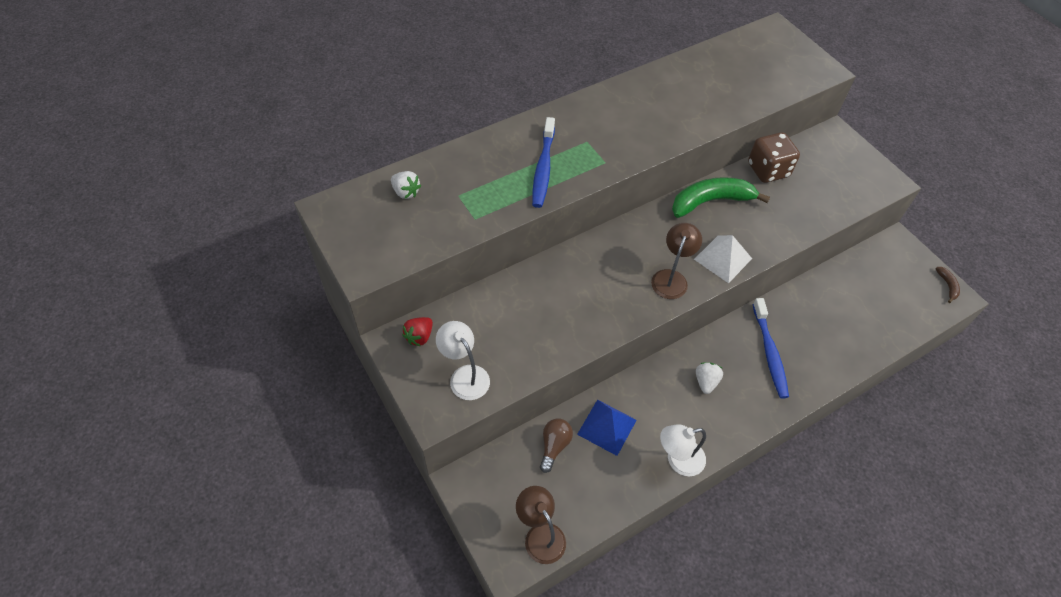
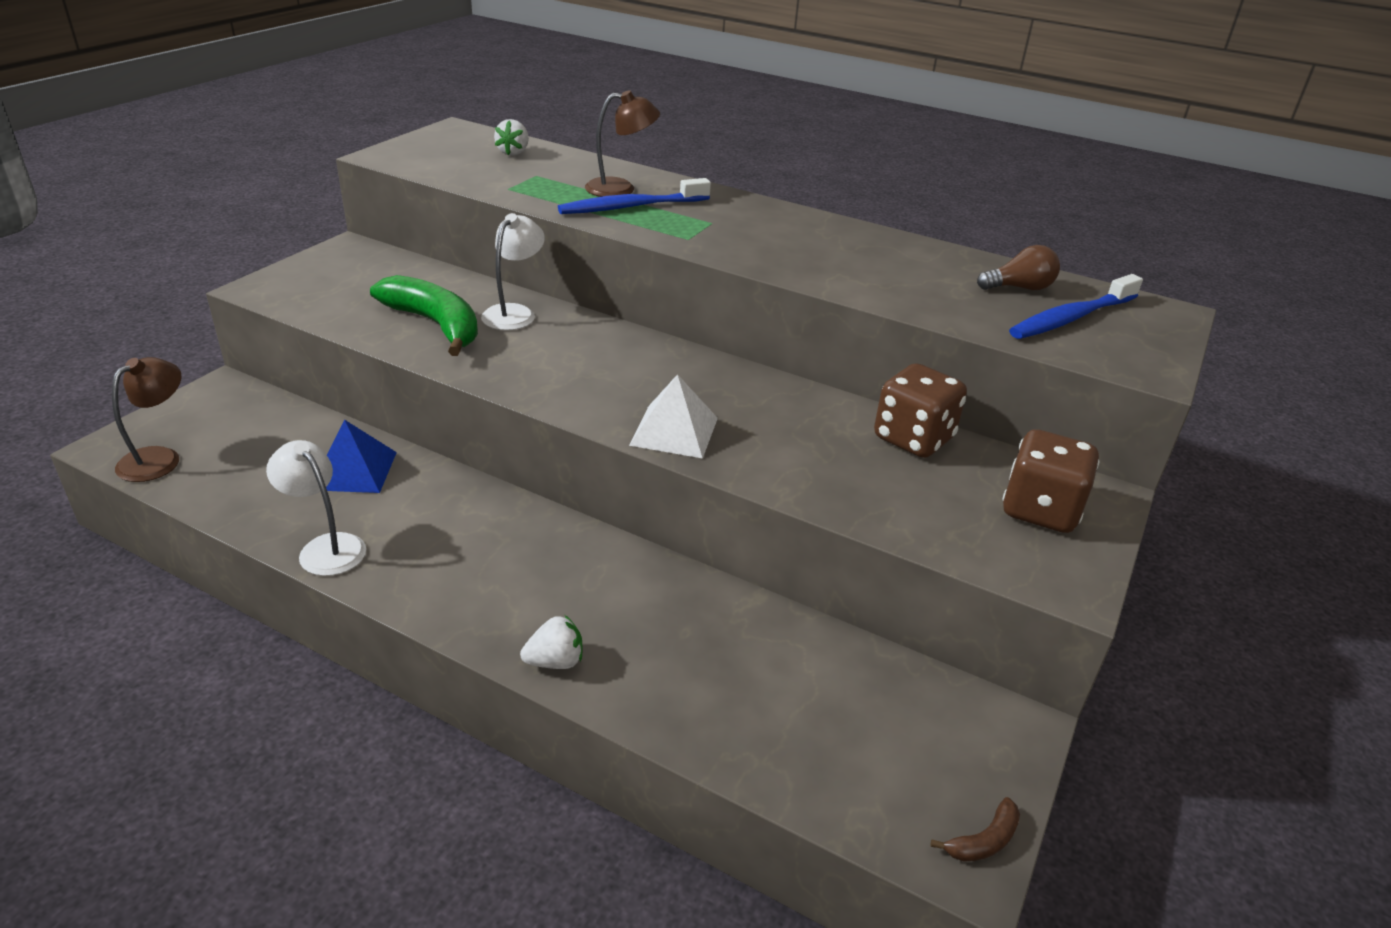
camera: 60 degrees right, 20 degrees down
(419, 337) = (365, 257): red strawberry -> none
(465, 376) = (324, 292): white lamp -> white lamp (514, 313)
(554, 446) = (302, 436): brown light bulb -> brown light bulb (1019, 288)
(671, 278) = (594, 395): brown lamp -> brown lamp (621, 189)
(706, 382) = (487, 542): white strawberry -> white strawberry (555, 661)
(710, 202) = (780, 399): green banana -> green banana (435, 324)
(769, 352) = (594, 599): blue toothbrush -> blue toothbrush (1072, 318)
(838, 160) = (1040, 510): none -> brown dice

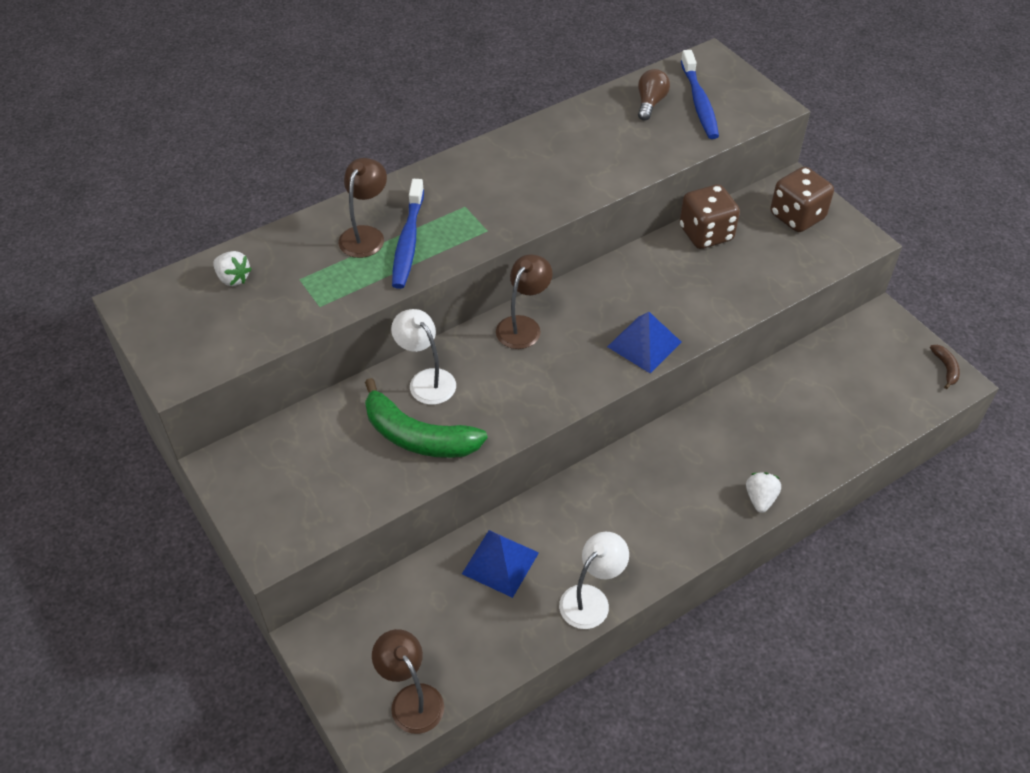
camera: 60 degrees left, 15 degrees up
(325, 547) = (591, 599): white lamp -> white lamp turned 150 degrees clockwise
(435, 324) = (418, 436): green banana -> green banana turned 135 degrees counterclockwise
(635, 348) = (523, 326): none -> brown lamp
(674, 431) = (644, 344): white pyramid -> blue pyramid

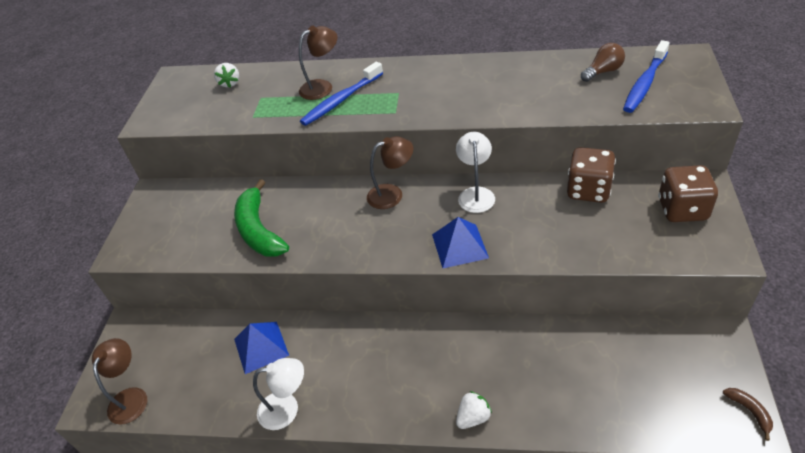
camera: 45 degrees right, 5 degrees down
(426, 380) = (300, 199): white lamp -> white lamp (476, 194)
(945, 368) = (749, 411): brown banana -> brown banana turned 60 degrees counterclockwise

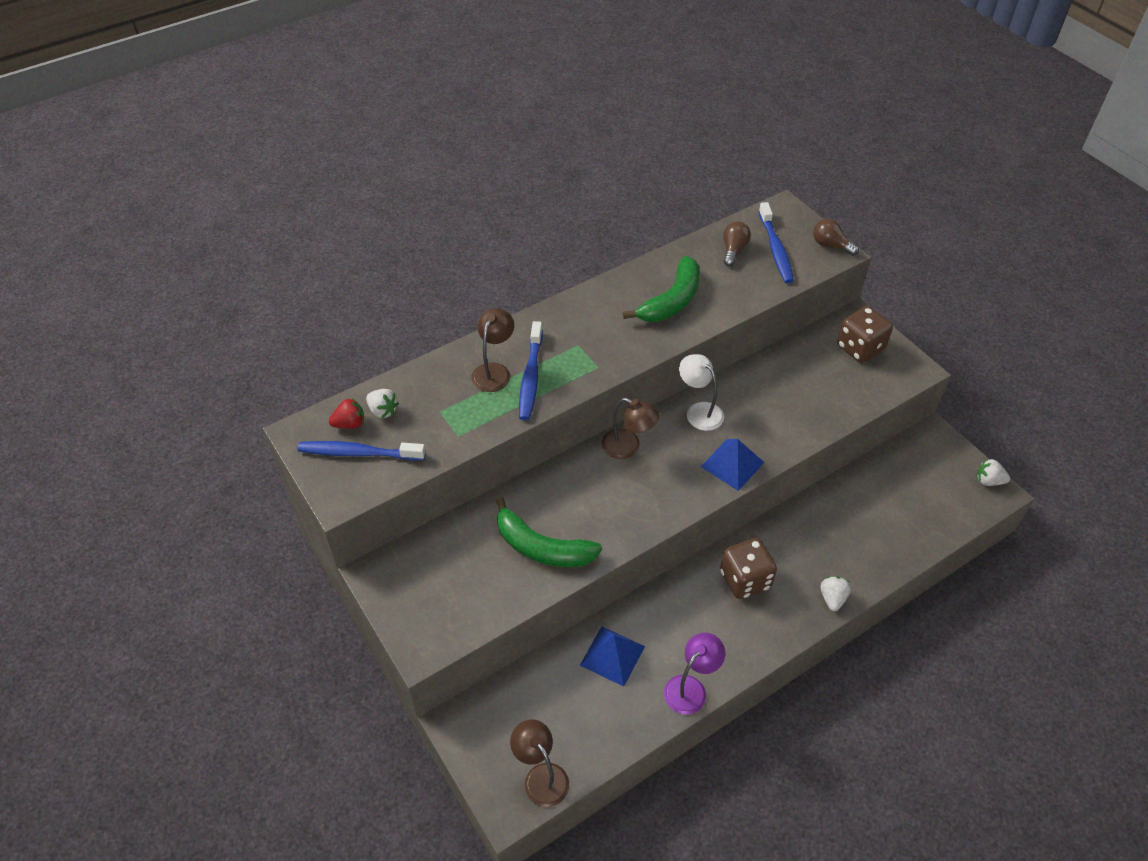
camera: 45 degrees left, 5 degrees up
(188, 101) = (359, 453): none -> blue toothbrush
(204, 83) = (350, 424): none -> red strawberry
(287, 409) = (691, 688): white lamp -> purple lamp
(392, 194) = (628, 447): brown lamp -> brown lamp turned 90 degrees clockwise
(506, 89) = (672, 301): none -> green banana
(588, 190) = (782, 364): brown dice -> brown dice (745, 580)
(706, 98) = (831, 245): none -> brown light bulb
(749, 411) = (988, 481): brown banana -> white strawberry

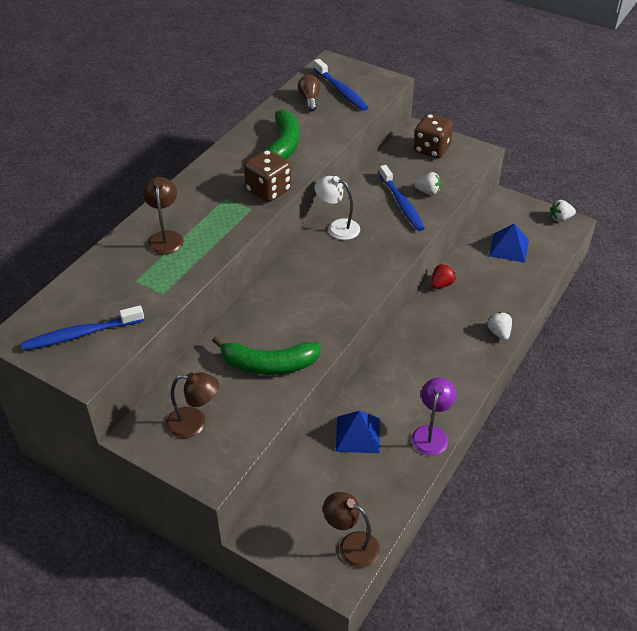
camera: 25 degrees left, 5 degrees down
(350, 424) = (59, 315): red strawberry -> red strawberry (441, 284)
(383, 411) = (84, 296): white strawberry -> white strawberry (428, 192)
(531, 377) = (200, 232): blue toothbrush -> blue toothbrush (401, 203)
(628, 447) = (296, 270): brown lamp -> brown lamp (194, 423)
(732, 464) = (384, 255): blue pyramid -> blue pyramid (509, 247)
(745, 580) = (428, 343): brown dice -> brown dice (268, 190)
(831, 245) = (380, 78): brown light bulb -> none

